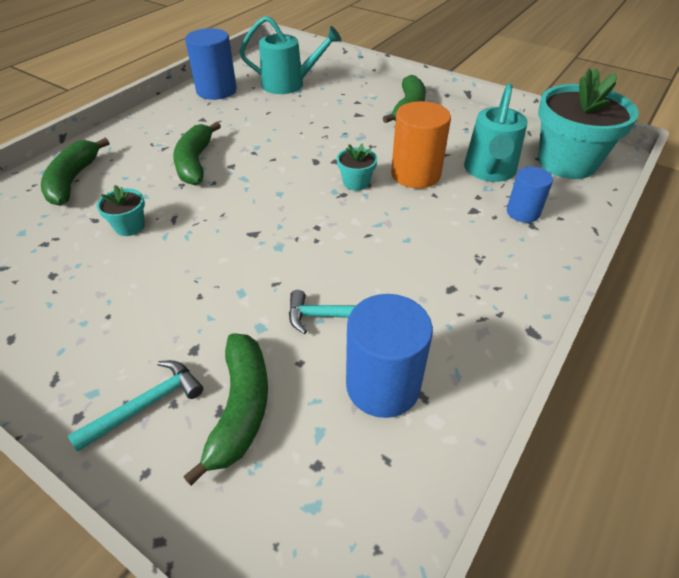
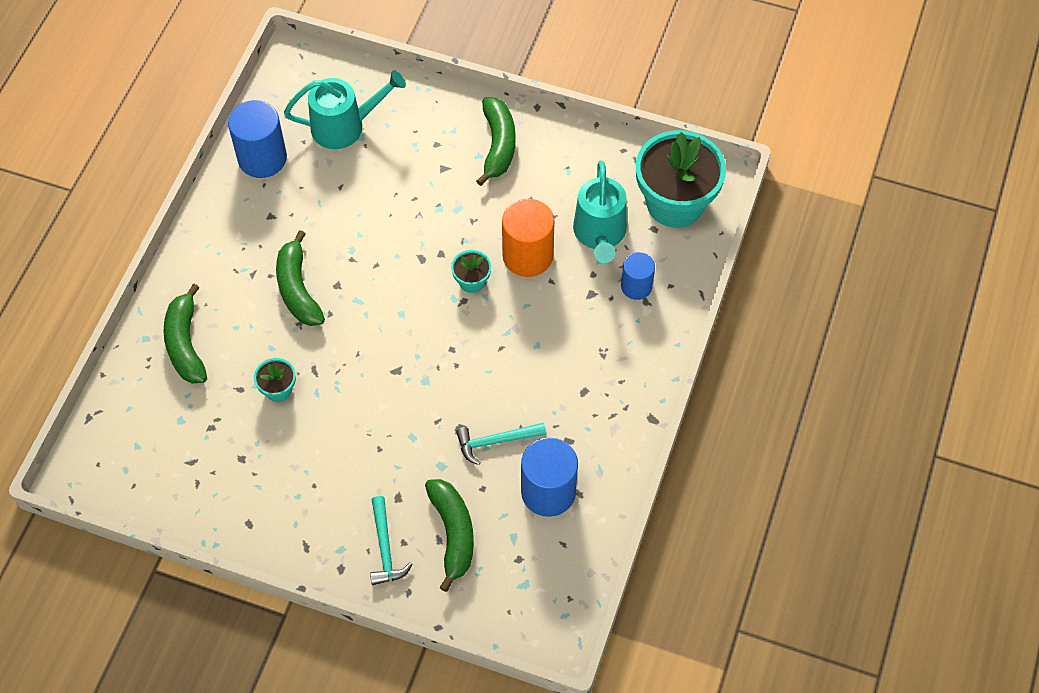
camera: 15 degrees left, 15 degrees up
(146, 405) = (385, 548): turquoise hammer -> turquoise hammer turned 135 degrees clockwise

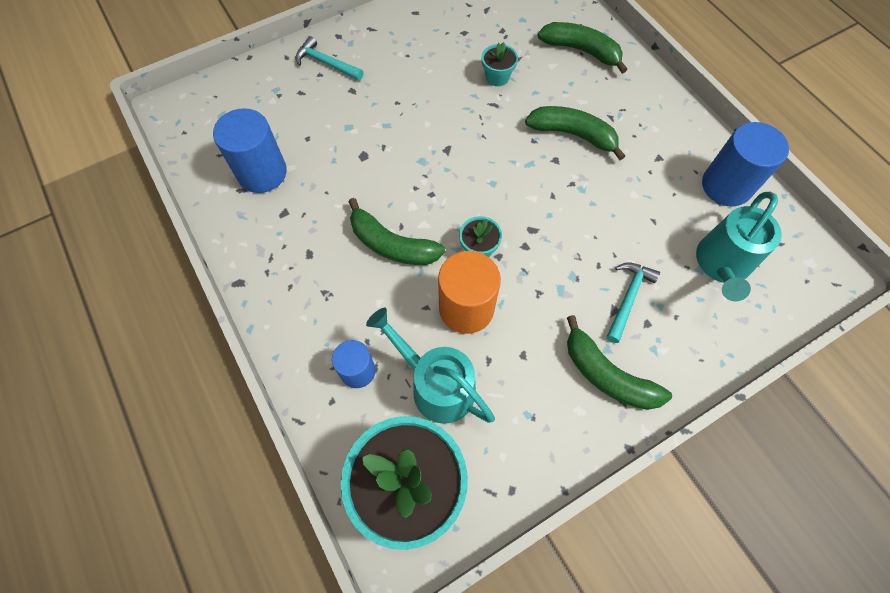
camera: 130 degrees right, 5 degrees up
(453, 534) = (295, 102): green banana -> green banana (392, 244)
(496, 441) = (331, 169): turquoise hammer -> turquoise hammer (628, 298)

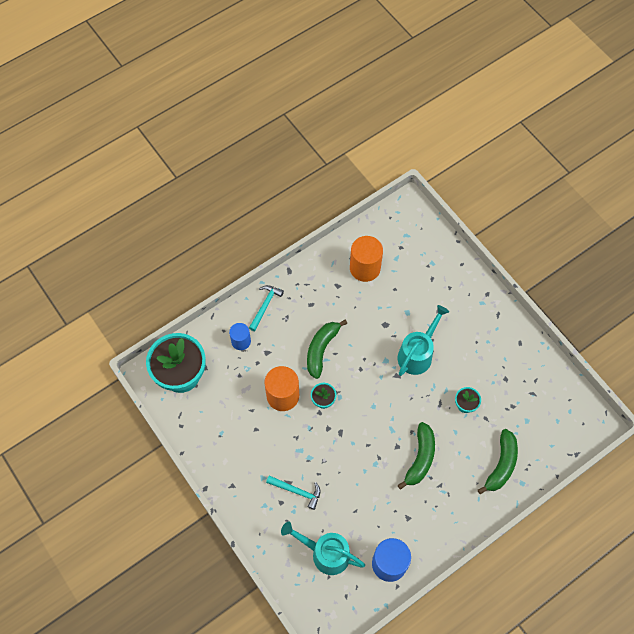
camera: 85 degrees right, 0 degrees up
(262, 173) = (365, 268): blue cylinder -> orange cylinder
(326, 63) = (460, 290): turquoise hammer -> turquoise hammer (265, 306)
(436, 385) = (235, 383): turquoise watering can -> turquoise watering can (417, 353)
(607, 375) = (247, 477): green banana -> none

